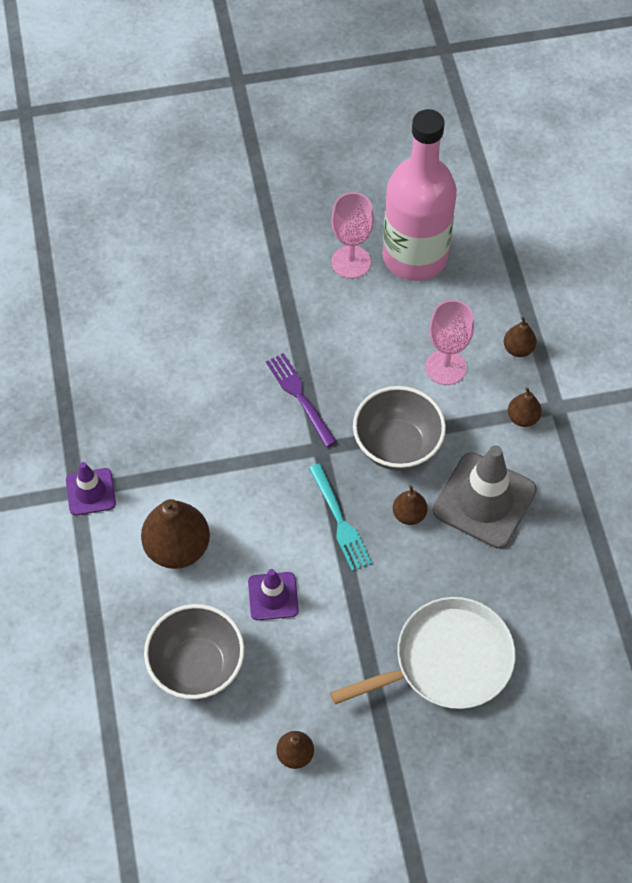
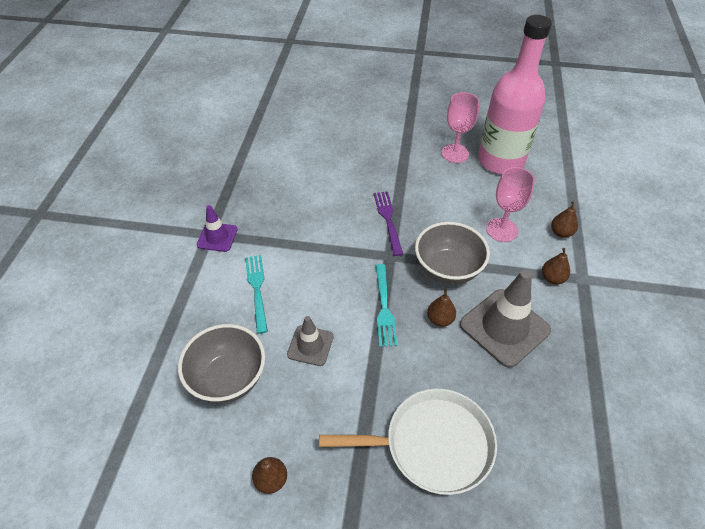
camera: 20 degrees right, 10 degrees down
(177, 547) = (257, 290): brown pear -> turquoise fork
(273, 596) = (310, 345): purple traffic cone -> grey traffic cone

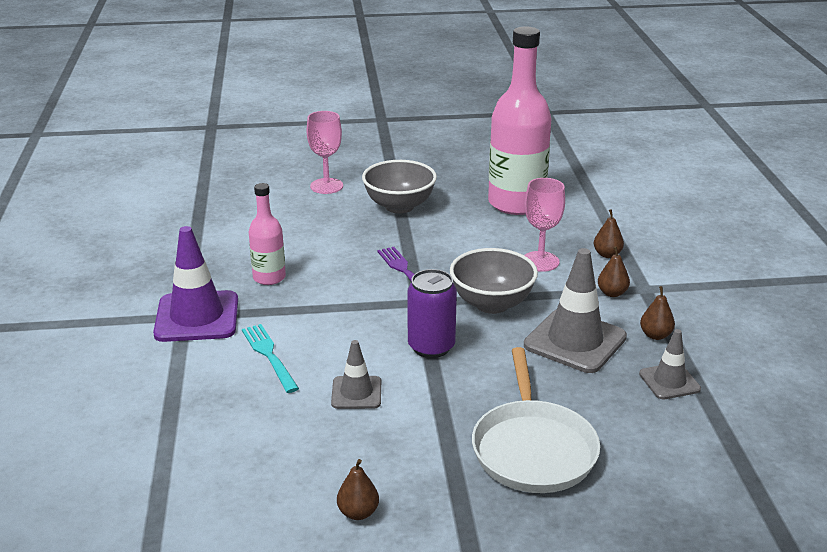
camera: 15 degrees left, 20 degrees down
(217, 237) = (197, 317): purple traffic cone -> purple traffic cone, size x1.79
(228, 378) = (267, 438): grey bowl -> grey bowl (399, 206)
(283, 206) = (269, 277): none -> pink bottle
(384, 307) = (431, 347): turquoise fork -> purple can
(432, 444) = (533, 449): white pan -> white pan turned 105 degrees clockwise
(440, 319) = (500, 346): brown pear -> brown pear (655, 335)
(455, 153) = (460, 204): pink goblet -> pink goblet (326, 186)
(573, 393) = (669, 381): none -> grey traffic cone

